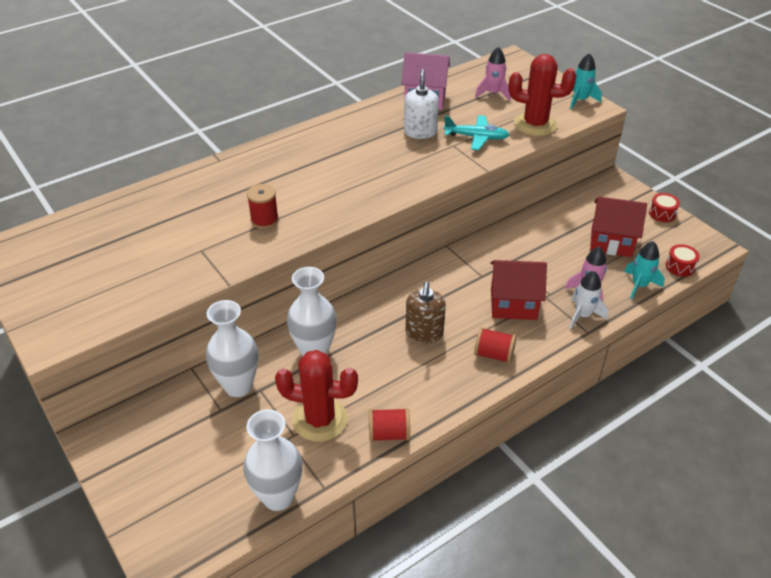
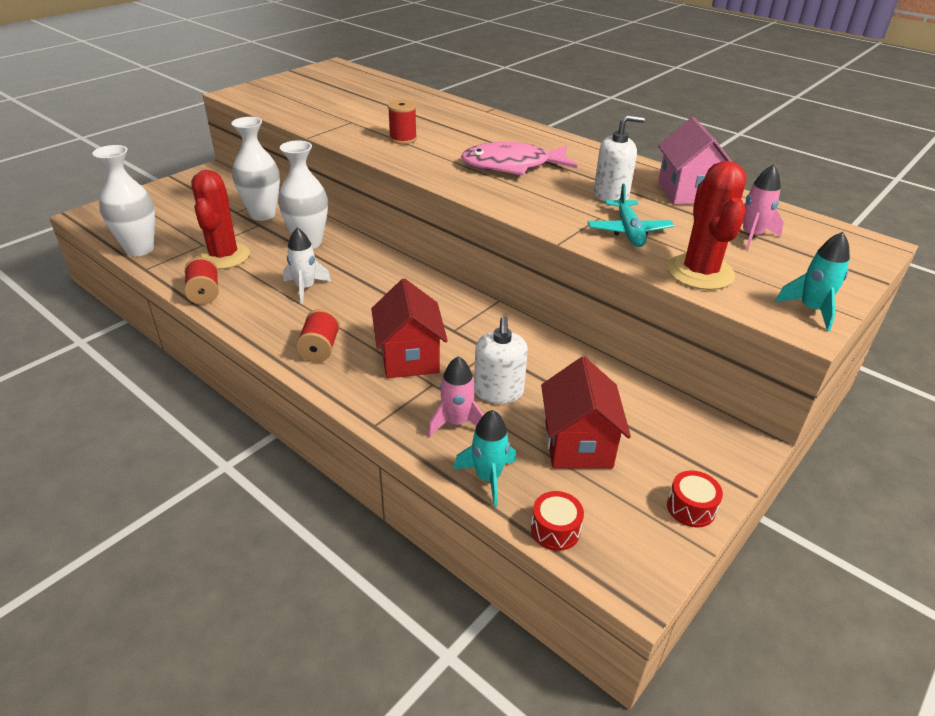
camera: 75 degrees right, 5 degrees down
(351, 167) = (512, 166): none -> pink fish
(424, 333) = (346, 299): brown soap dispenser -> none
(558, 266) = (498, 392): none -> white soap dispenser
(583, 315) = (405, 419): white rocket -> white rocket (305, 288)

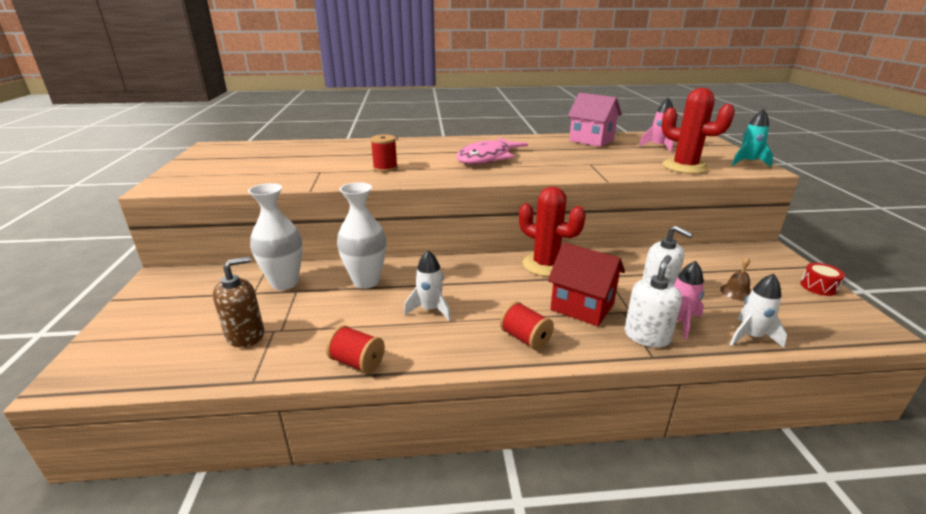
camera: 45 degrees left, 10 degrees down
(139, 249) = (210, 370): white vase -> none
(186, 238) = (245, 335): none -> brown soap dispenser
(223, 256) = (314, 327): red cactus -> red cactus (545, 265)
(488, 477) = (750, 336): turquoise rocket -> white rocket
(555, 530) = (820, 336): red drum -> none
(578, 444) = (736, 292): red house -> brown bell
(611, 195) = (568, 153): white soap dispenser -> white soap dispenser (647, 336)
(628, 231) = (617, 164): turquoise plane -> none

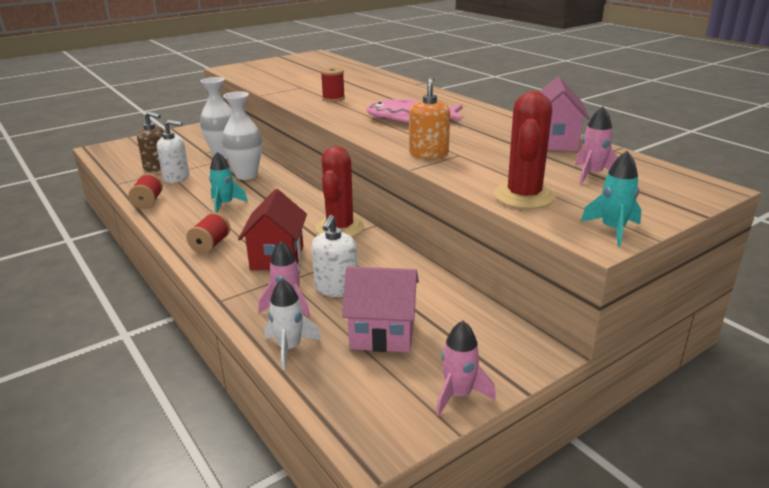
camera: 60 degrees right, 0 degrees up
(430, 309) = (225, 204): white rocket -> turquoise rocket
(580, 170) = (428, 154): none -> orange soap dispenser
(647, 336) = (250, 293): white soap dispenser -> white soap dispenser (176, 178)
(736, 292) = (382, 334): brown bell -> pink house
(818, 287) = (458, 395): red drum -> pink rocket

